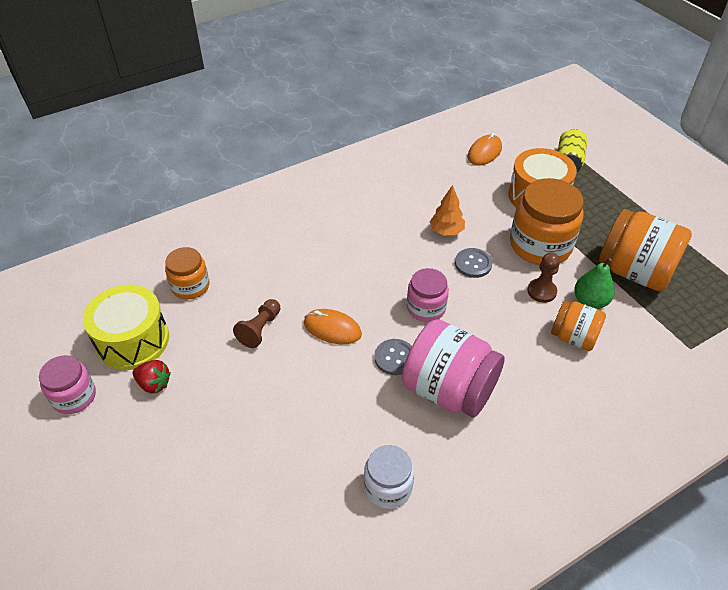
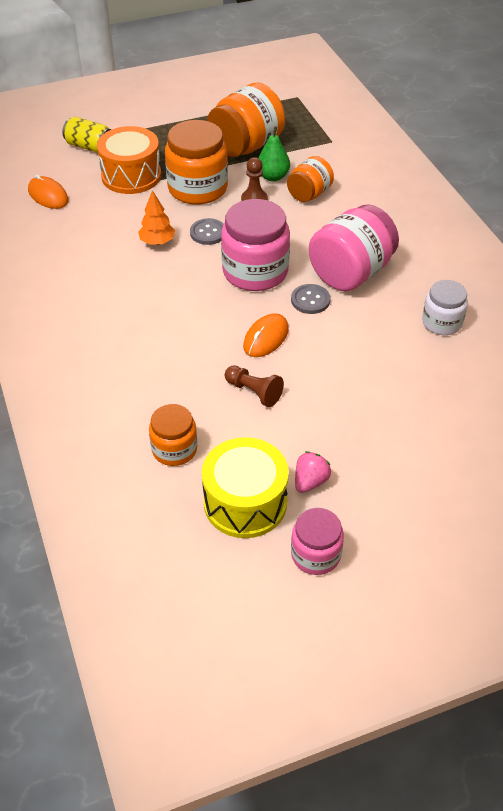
camera: 80 degrees left, 0 degrees up
(154, 384) = (310, 481): red strawberry -> pink strawberry
(426, 308) = (255, 271): pink jar -> pink jar, size x1.72

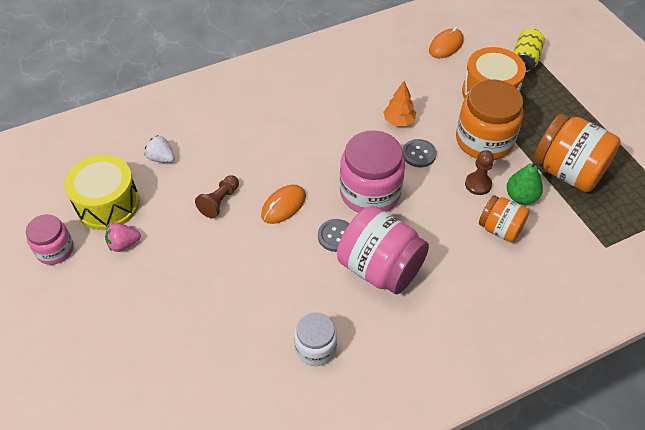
camera: 85 degrees right, 5 degrees up
(174, 449) = (161, 158): orange jar -> white strawberry
(266, 338) = (283, 206): orange mouse -> orange mouse turned 75 degrees counterclockwise
(310, 481) = (123, 244): pink strawberry -> pink strawberry turned 135 degrees clockwise

